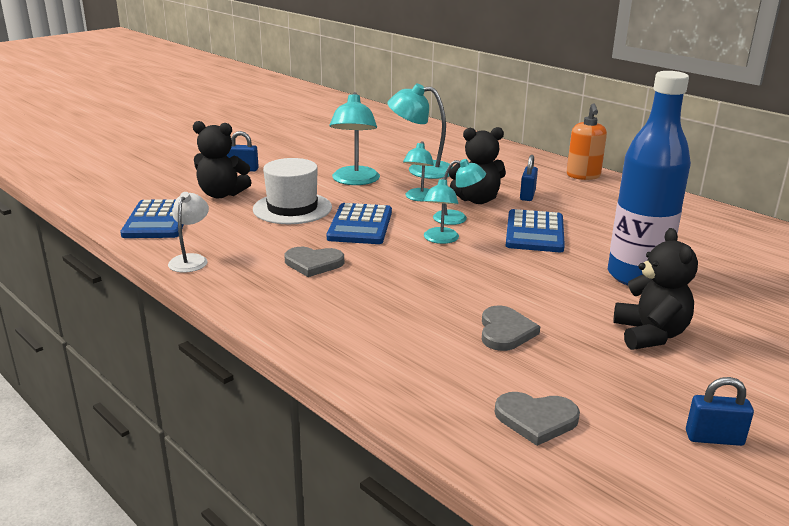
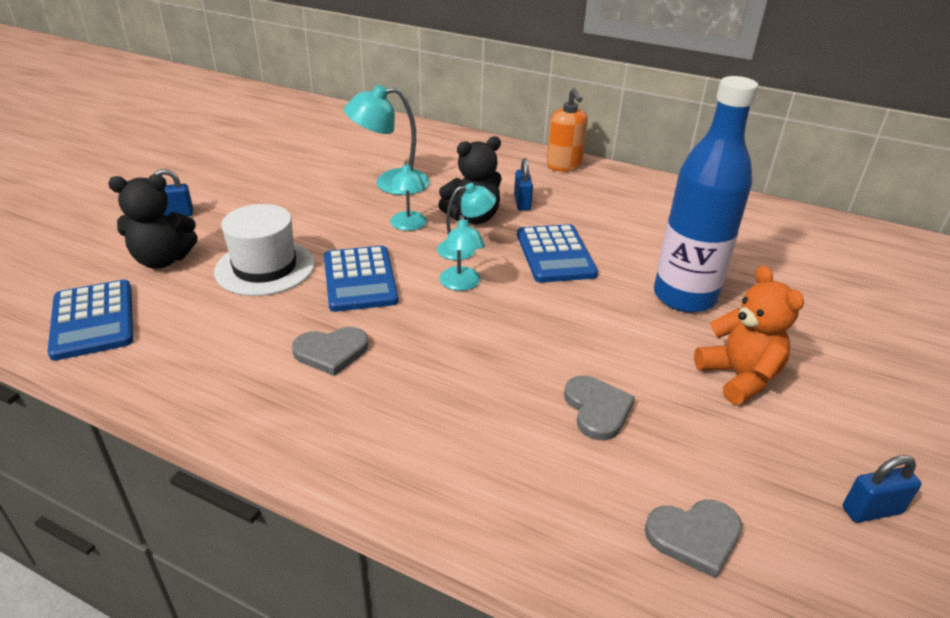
camera: 20 degrees left, 10 degrees up
(191, 260) = (168, 379): white lamp -> none
(355, 181) = (322, 211): turquoise lamp -> none
(650, 335) = (739, 377): black teddy bear -> orange teddy bear

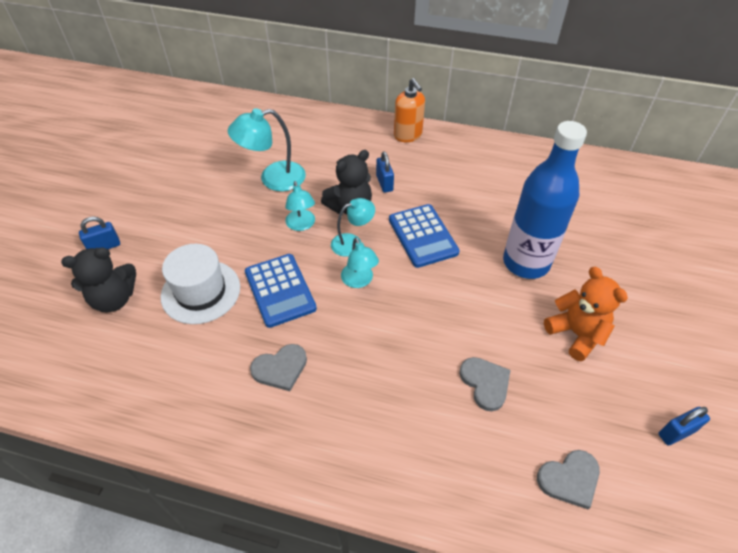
camera: 10 degrees left, 15 degrees up
(93, 320) = (82, 374): blue calculator -> none

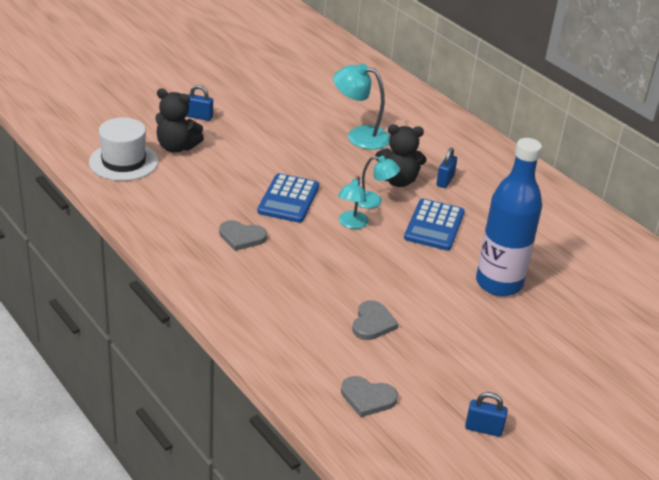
camera: 35 degrees right, 15 degrees down
(201, 291) = (235, 172): white hat -> white hat (123, 162)
(301, 225) = (347, 172): turquoise lamp -> none
(408, 135) = (506, 161): orange soap dispenser -> none
(576, 334) = (481, 340): orange teddy bear -> none

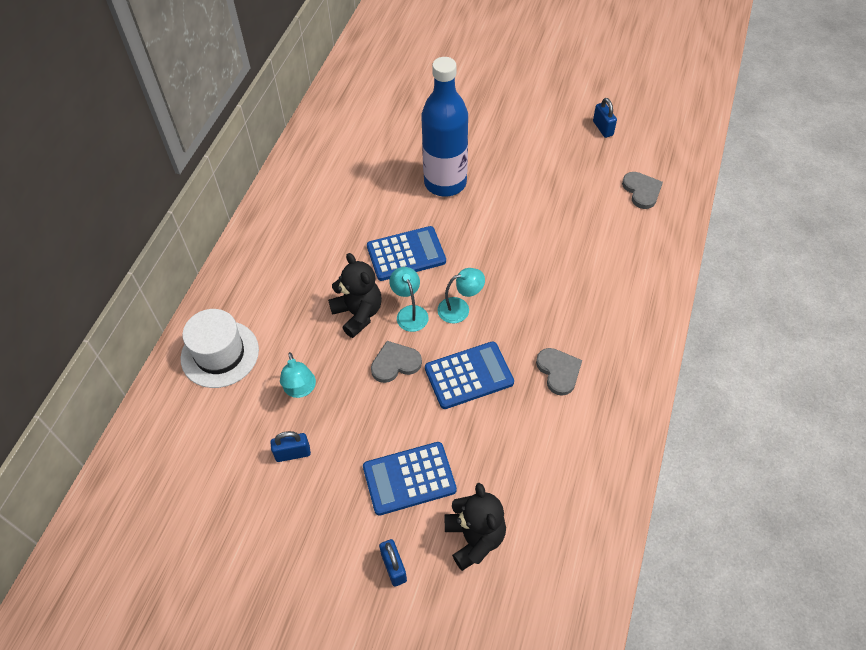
camera: 120 degrees left, 20 degrees up
(123, 162) = (549, 566): white hat -> white hat (220, 354)
(245, 144) = (409, 478): none -> blue calculator
(359, 136) = (300, 390): turquoise lamp -> turquoise lamp, size x0.63
(372, 323) = (568, 227): grey heart -> grey heart (395, 363)
(445, 181) = (325, 281): blue padlock -> blue padlock (293, 453)

